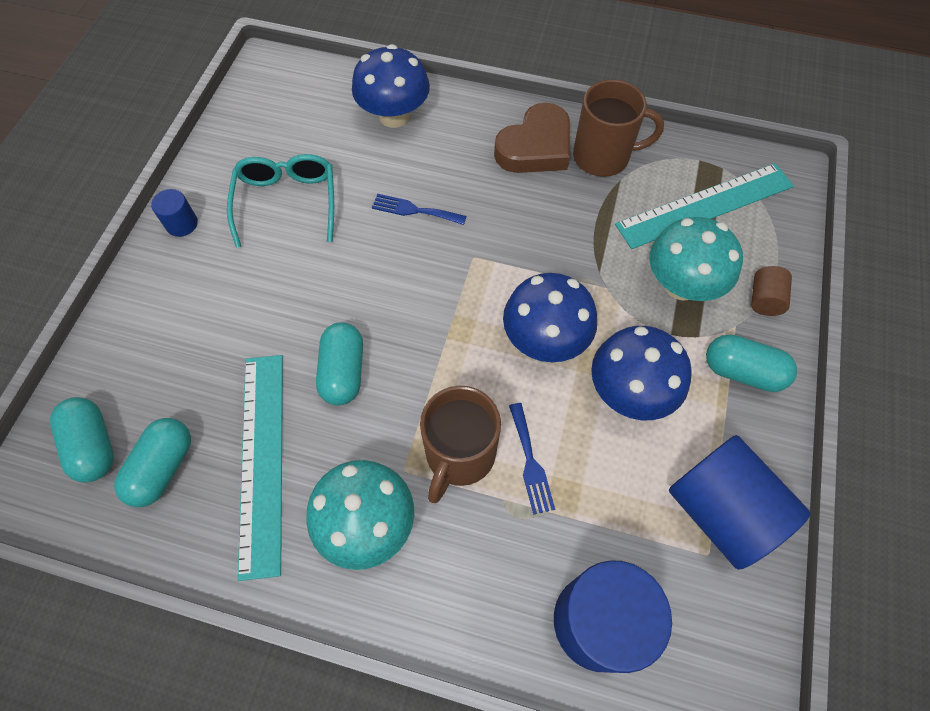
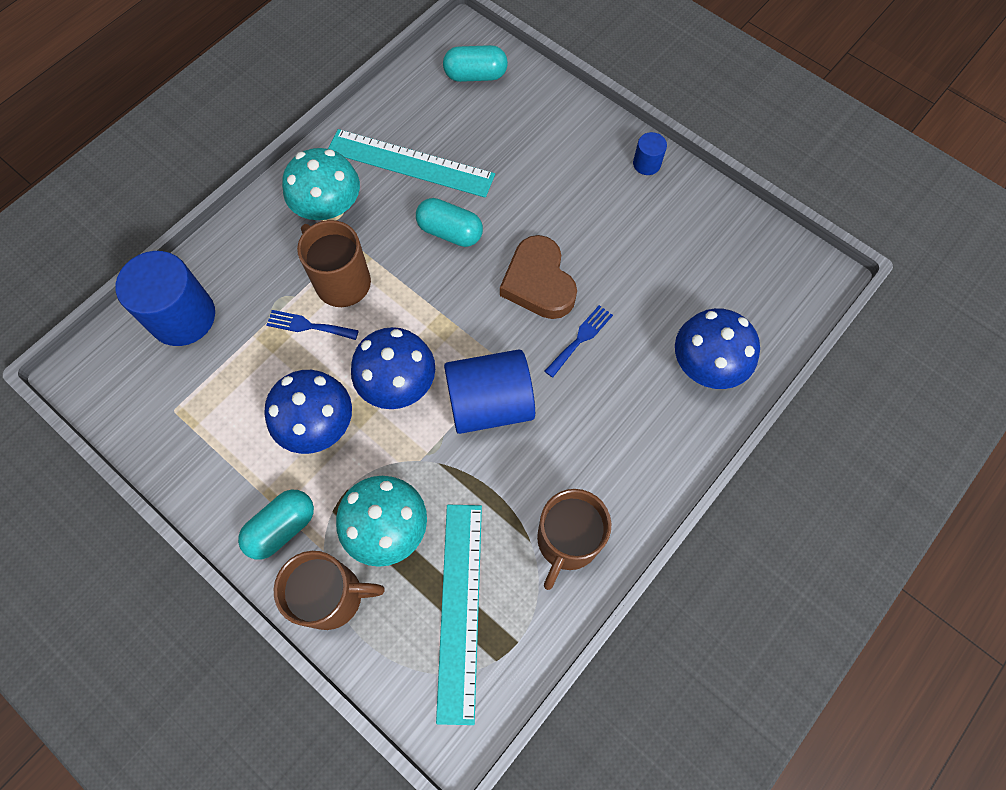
camera: 115 degrees right, 5 degrees up
(163, 468) = (437, 108): turquoise capsule -> none
(287, 202) = (636, 243): turquoise glasses -> none
(535, 147) = (609, 480): brown heart -> brown heart (538, 283)
(721, 510) = (194, 438): blue cylinder -> blue cylinder (490, 403)
(764, 299) = (333, 596): brown cylinder -> brown mug

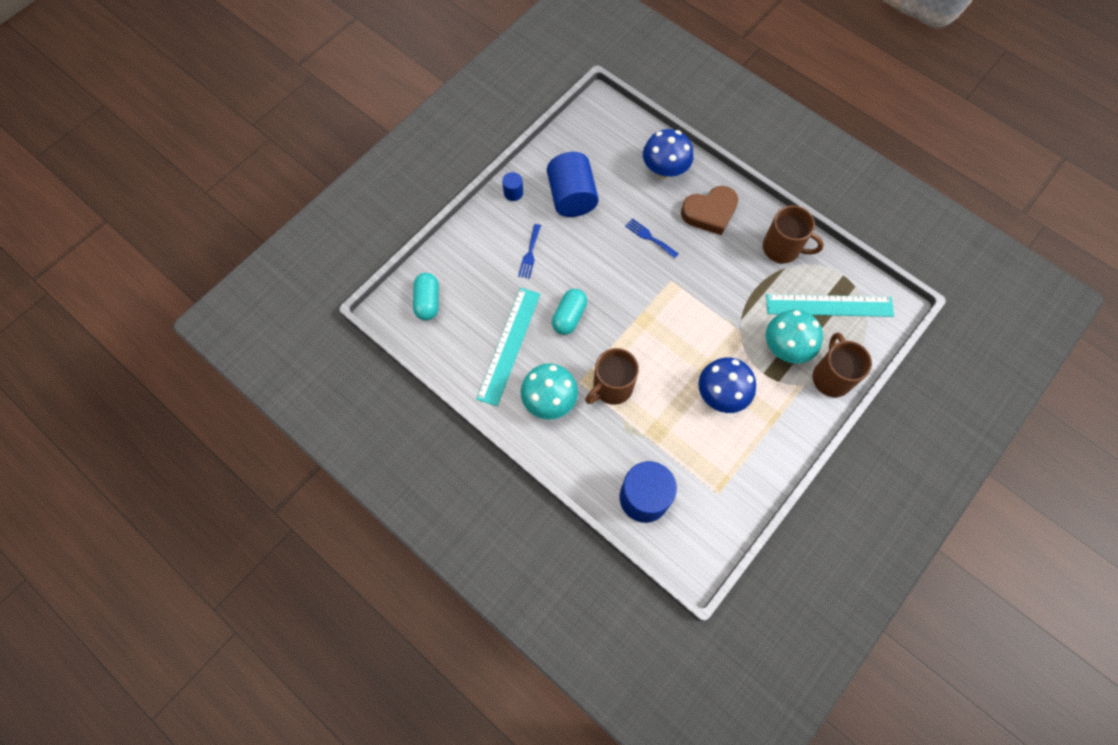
camera: 90 degrees left, 0 degrees up
(282, 528) = (793, 411): turquoise capsule -> none
(308, 326) = (647, 407): blue fork -> blue fork (530, 254)
(398, 384) = (688, 346): blue mushroom -> none
(490, 403) = (698, 290): blue cylinder -> blue cylinder (572, 197)
(538, 283) = (609, 261): brown heart -> brown heart (710, 212)

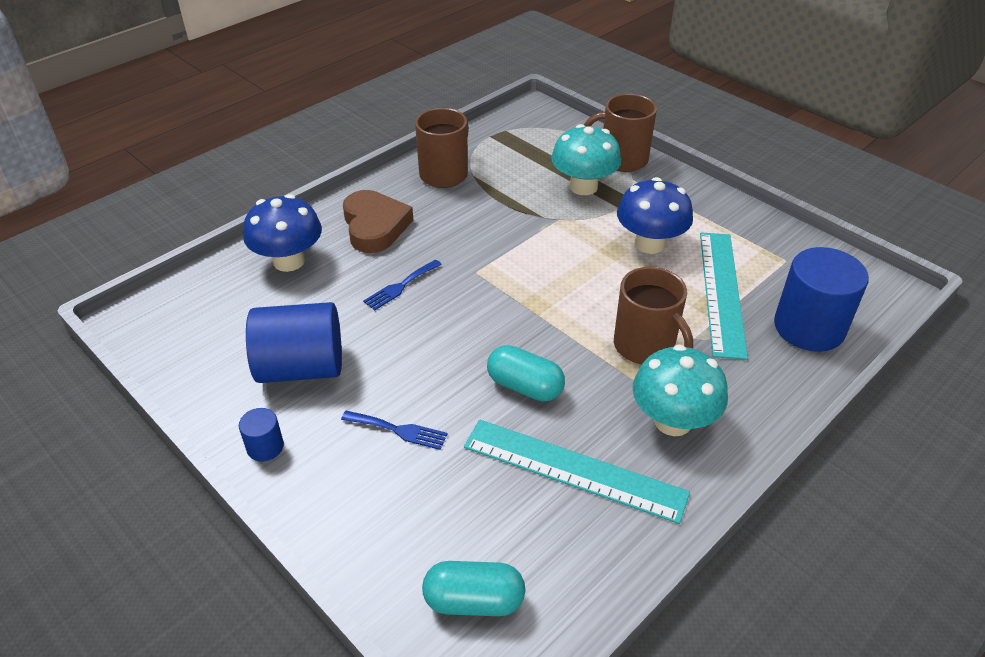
camera: 85 degrees left, 25 degrees down
(829, 306) = (529, 150): turquoise ruler -> turquoise ruler (722, 292)

